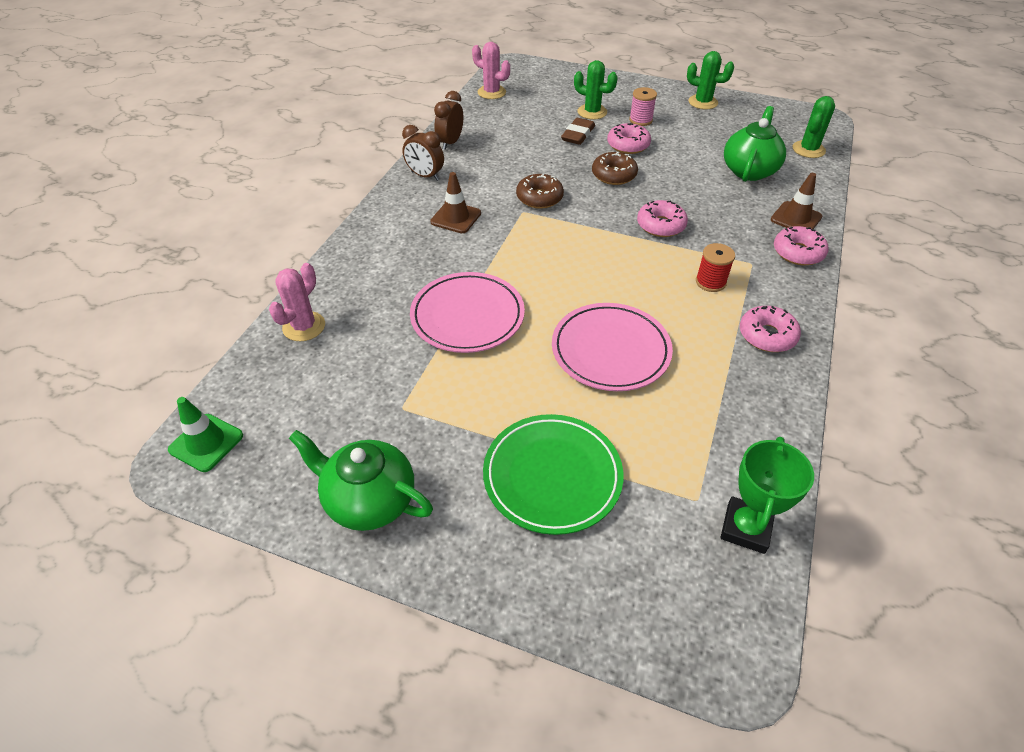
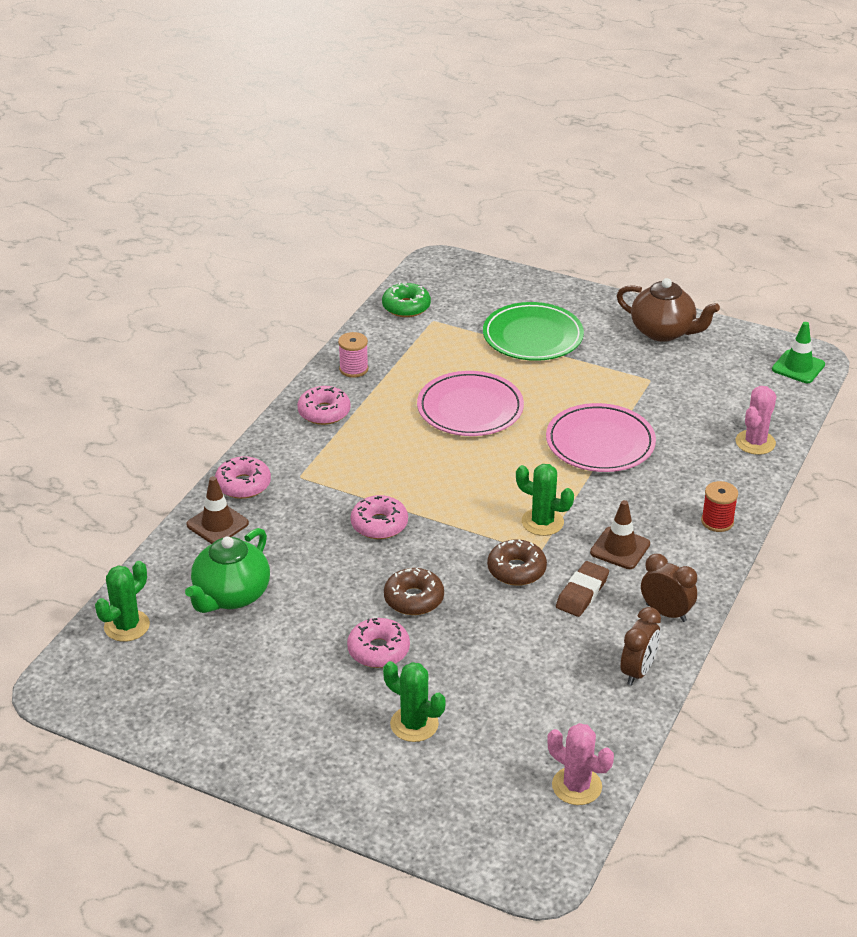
camera: 175 degrees left, 10 degrees down
(369, 500) = (663, 332): green teapot -> brown teapot
(578, 134) = (447, 676): brown eraser -> brown eraser (582, 593)
(640, 120) = (342, 700): pink spool -> pink spool (353, 369)
(703, 102) = (225, 736): green cactus -> green cactus (542, 522)
(710, 282) = (352, 460): red spool -> red spool (717, 521)
(746, 528) = (406, 307): green trophy -> green donut

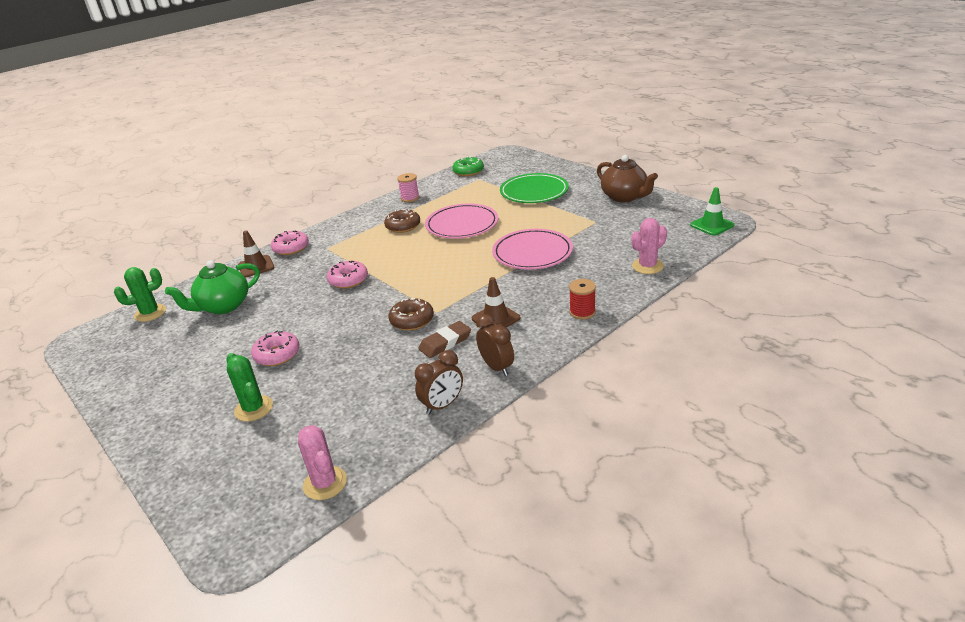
camera: 25 degrees right, 5 degrees down
(324, 412) = (372, 217): pink donut -> none
(414, 599) = (329, 327): brown donut -> brown donut (403, 226)
(542, 522) = (454, 294): green cactus -> none

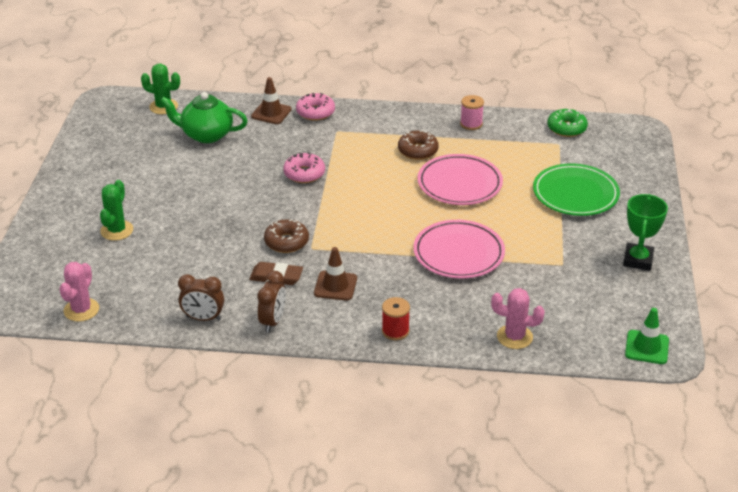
camera: 45 degrees right, 5 degrees up
(277, 355) = (179, 201): pink donut -> none
(625, 197) = (638, 260): brown teapot -> green trophy

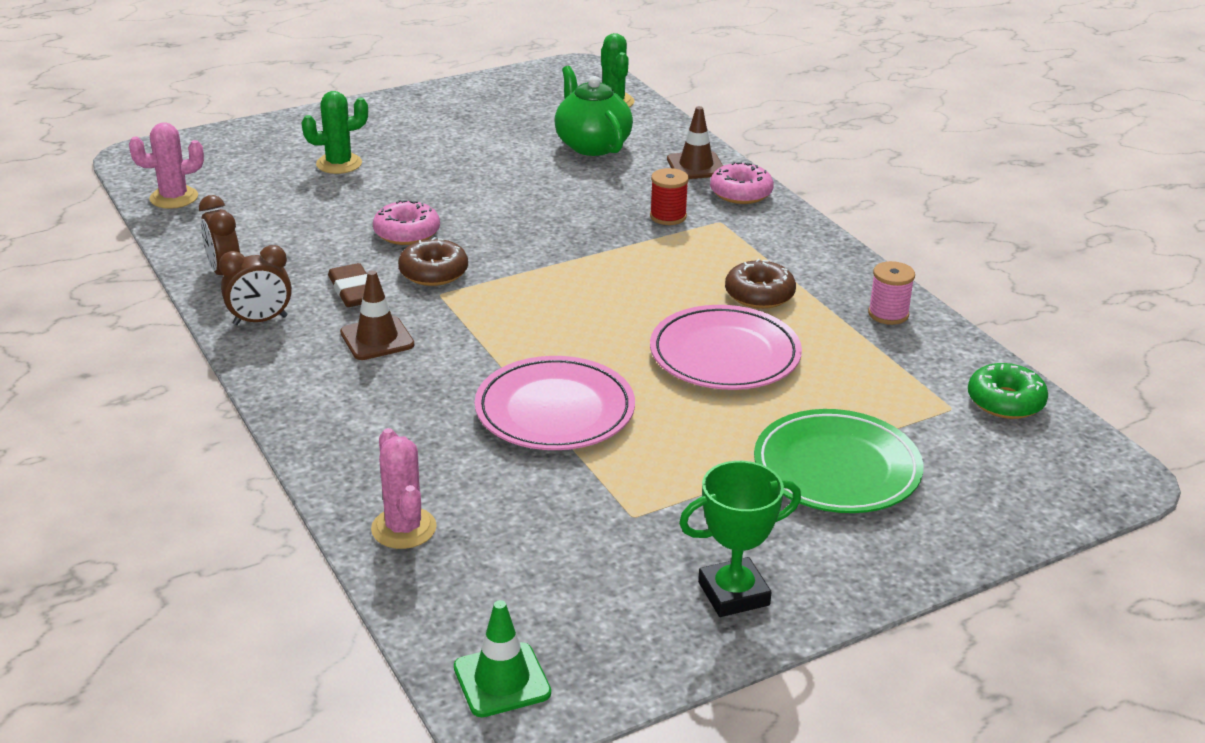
camera: 55 degrees right, 5 degrees down
(304, 174) = (594, 233): pink donut -> pink donut (407, 233)
(395, 331) = (323, 418): red spool -> red spool (668, 216)

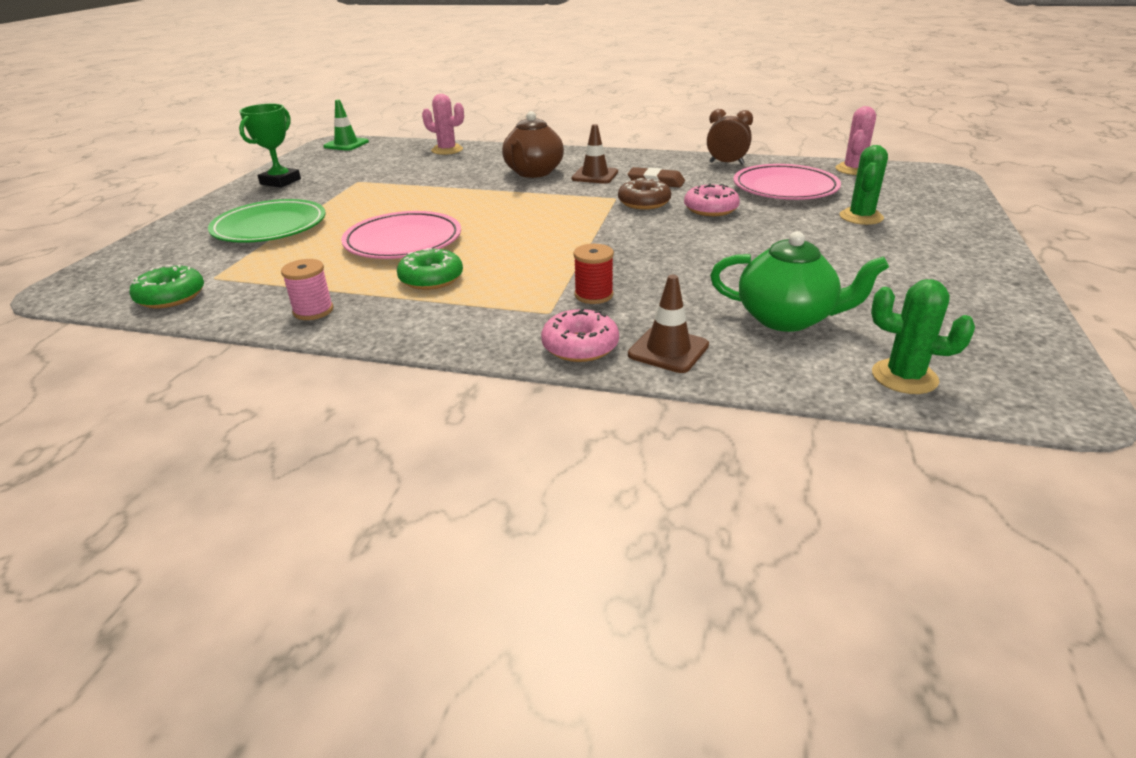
camera: 135 degrees right, 0 degrees up
(260, 320) = (659, 160): brown clock -> none
(418, 388) = (533, 172): none -> brown teapot
(555, 410) = (455, 190): pink plate -> pink plate (785, 188)
(759, 294) = (431, 279): brown donut -> green donut

